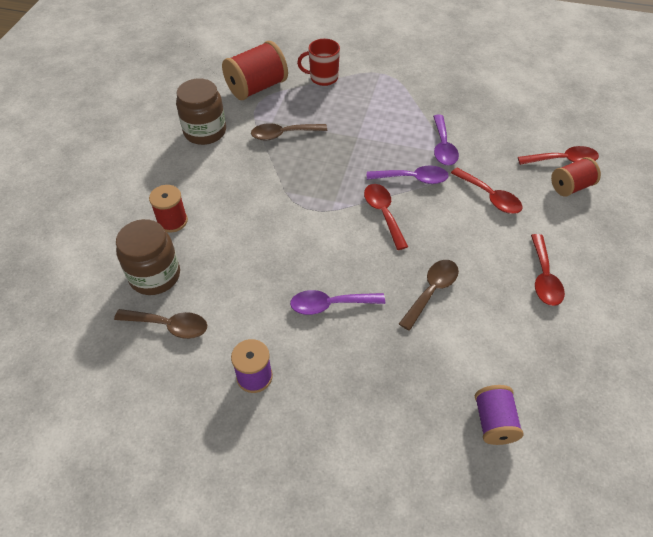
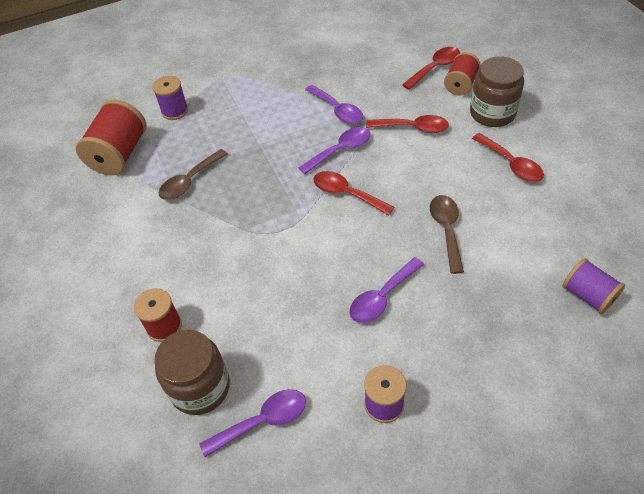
camera: 35 degrees left, 0 degrees up
(169, 326) = (263, 421): brown spoon -> purple spoon
(205, 131) = (109, 224): brown jar -> brown jar (492, 113)
(323, 78) = (175, 111): red mug -> purple spool

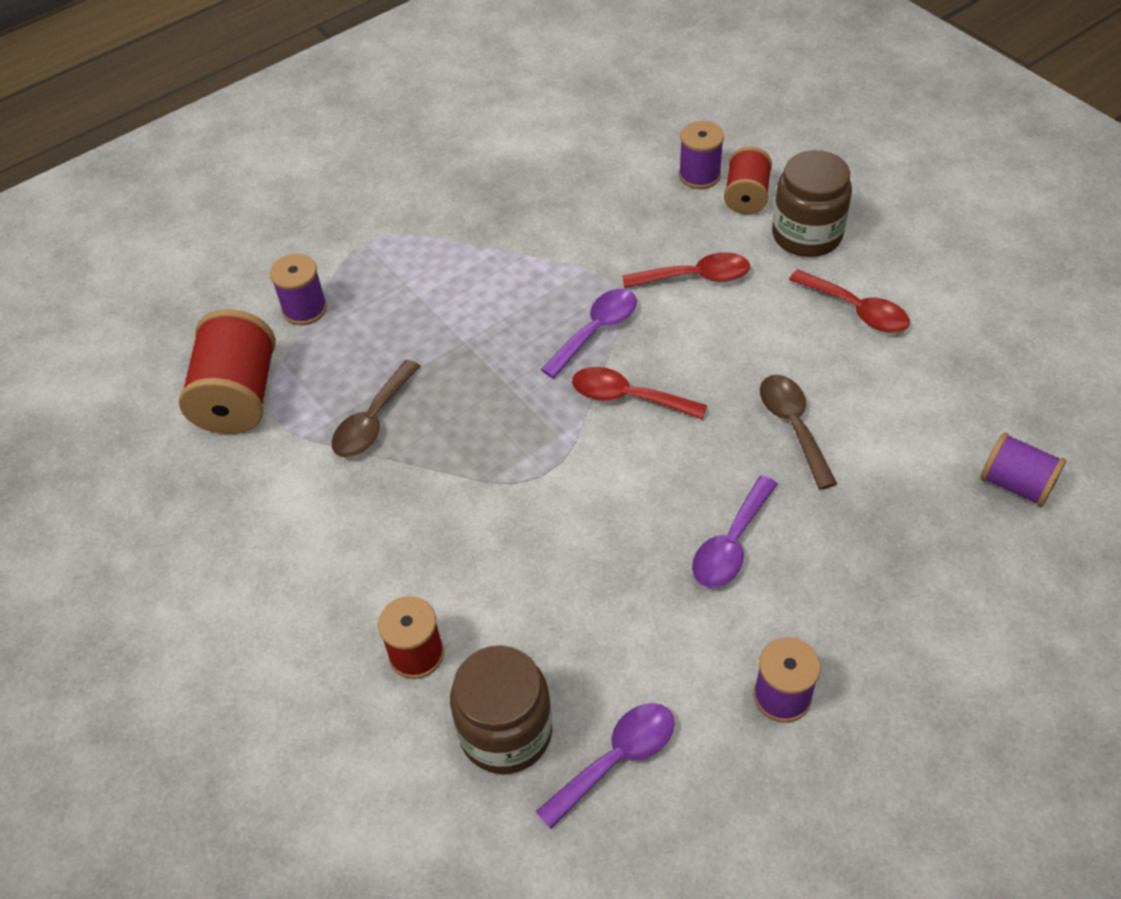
camera: 15 degrees left, 0 degrees up
(337, 110) = (570, 267): purple spoon -> none
(435, 68) = (699, 175): red spoon -> purple spool

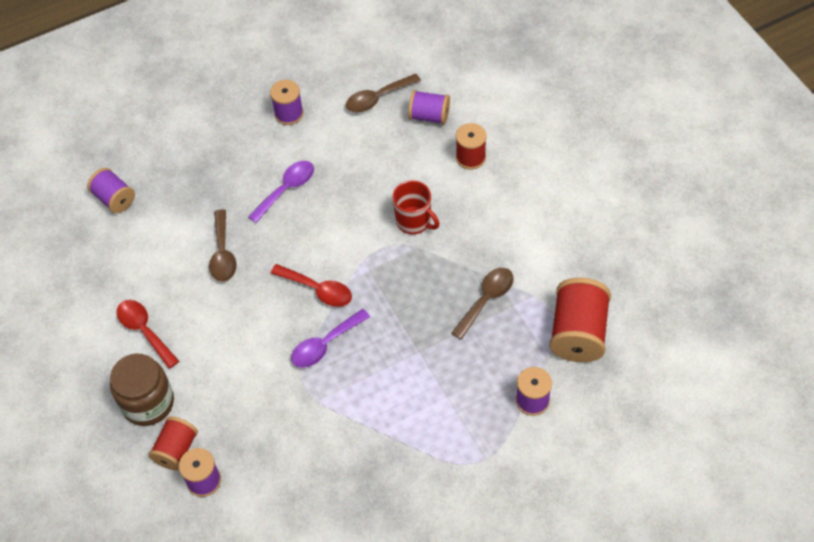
camera: 170 degrees left, 5 degrees up
(500, 521) = (414, 221): none -> red mug
(506, 732) = (429, 116): brown jar -> purple spool
(616, 759) = (377, 98): purple spoon -> brown spoon
(695, 277) = (242, 378): red spoon -> none

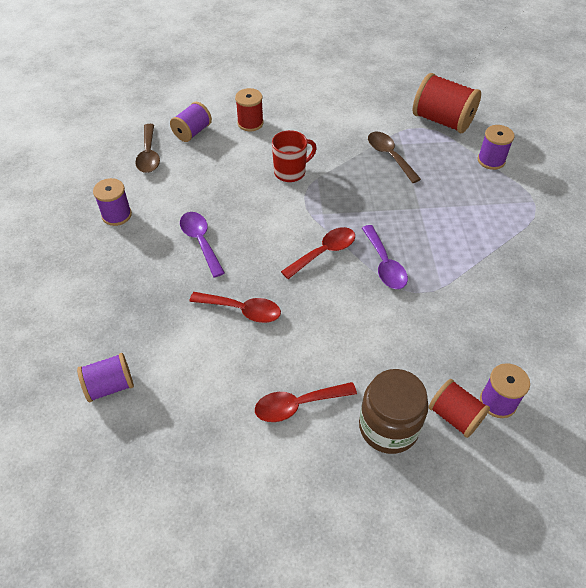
camera: 70 degrees left, 5 degrees down
(223, 253) = (242, 310): brown spoon -> red spoon

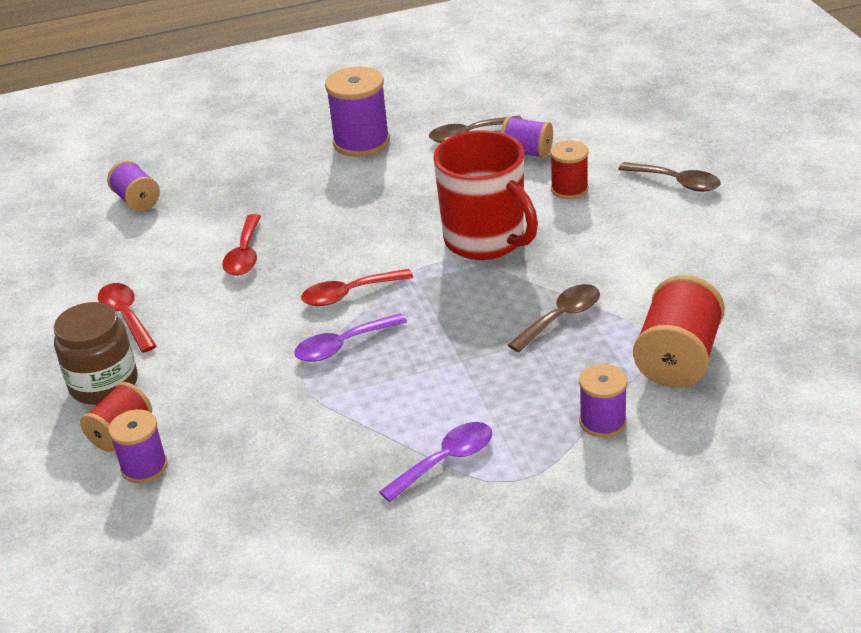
camera: 80 degrees right, 15 degrees down
(116, 215) = (361, 142): purple spool -> purple spool, size x1.64
(200, 241) = (339, 204): purple spoon -> purple spoon (446, 461)
(269, 80) = (676, 182): none -> brown spoon
(291, 172) = (486, 240): red mug -> red mug, size x1.83
(324, 252) = (349, 294): red spoon -> red spoon turned 120 degrees clockwise

